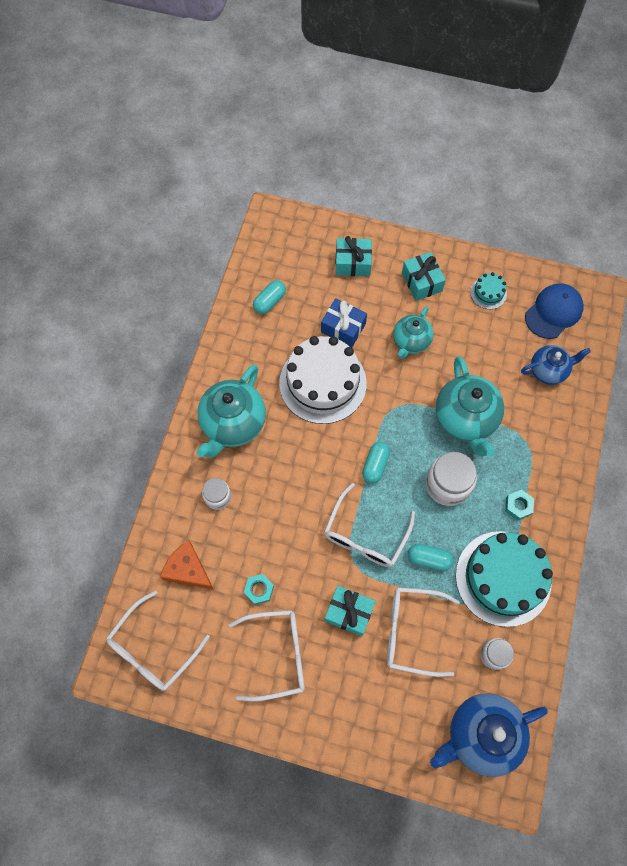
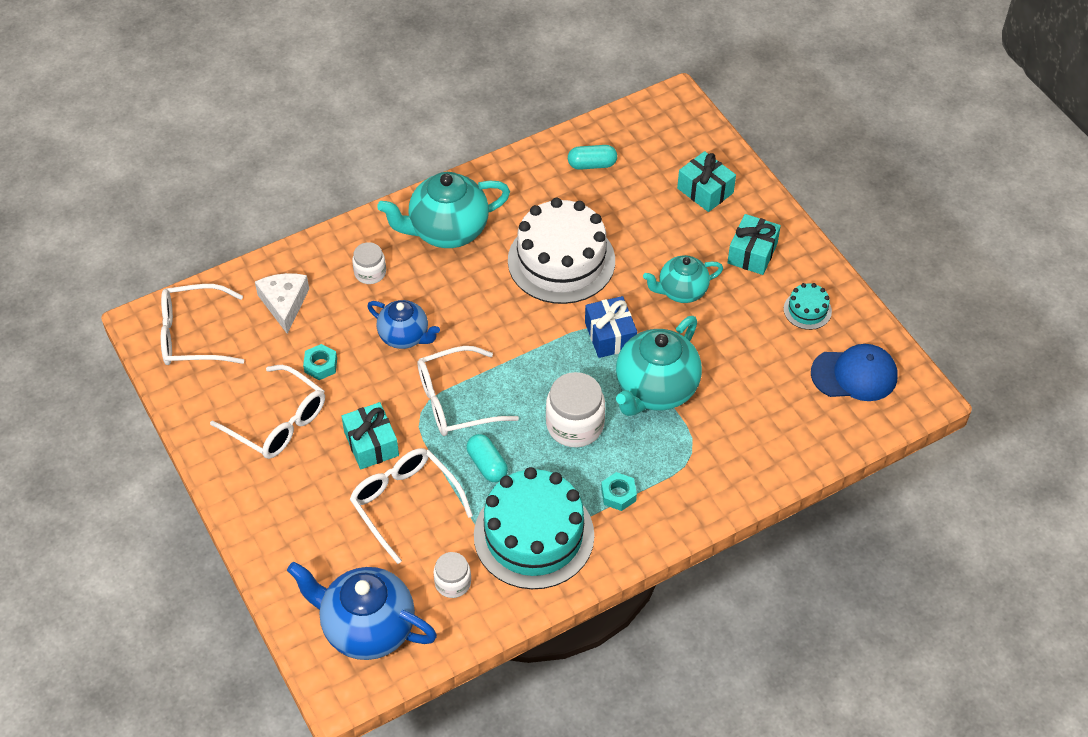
camera: 45 degrees right, 15 degrees down
(187, 569) = (284, 304): orange cheese -> white cheese
(343, 328) = (632, 233): blue gift -> blue gift (610, 335)
(375, 465) = (529, 357): turquoise capsule -> none
(548, 371) = (786, 416): blue teapot -> blue teapot (405, 336)

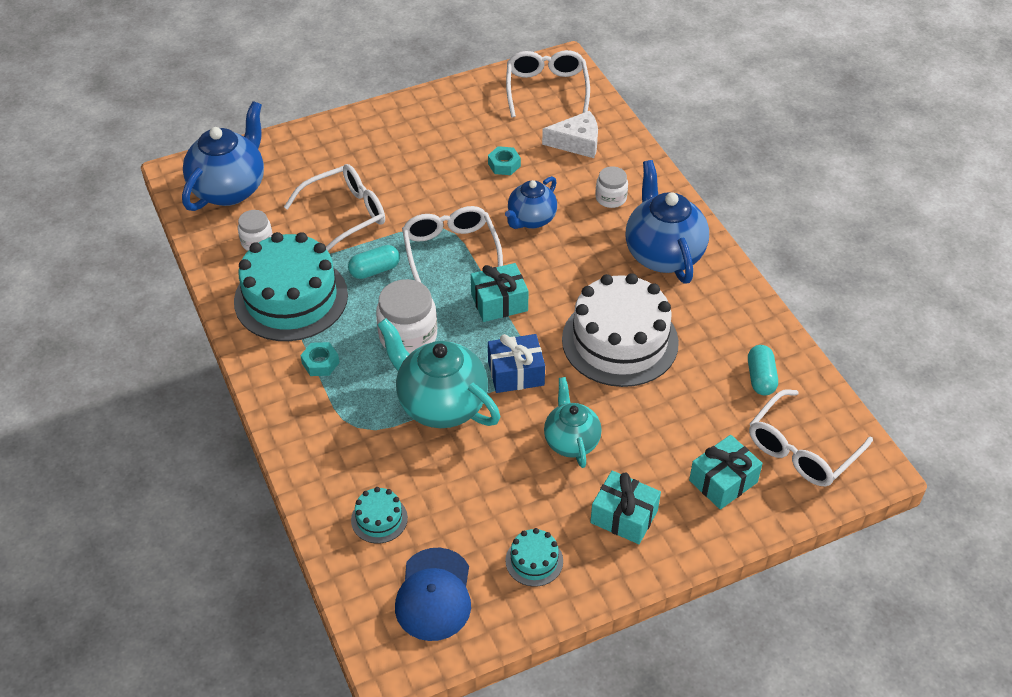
camera: 95 degrees right, 5 degrees down
(278, 422) = (446, 139): white glasses -> white glasses (801, 450)
(371, 444) = (412, 195): turquoise gift -> turquoise gift (499, 302)
(447, 231) = (663, 254): turquoise teapot -> blue teapot
(789, 422) = (379, 519): none -> turquoise cake

